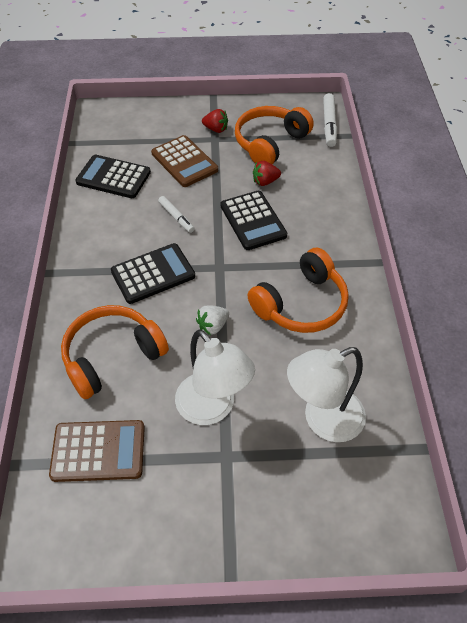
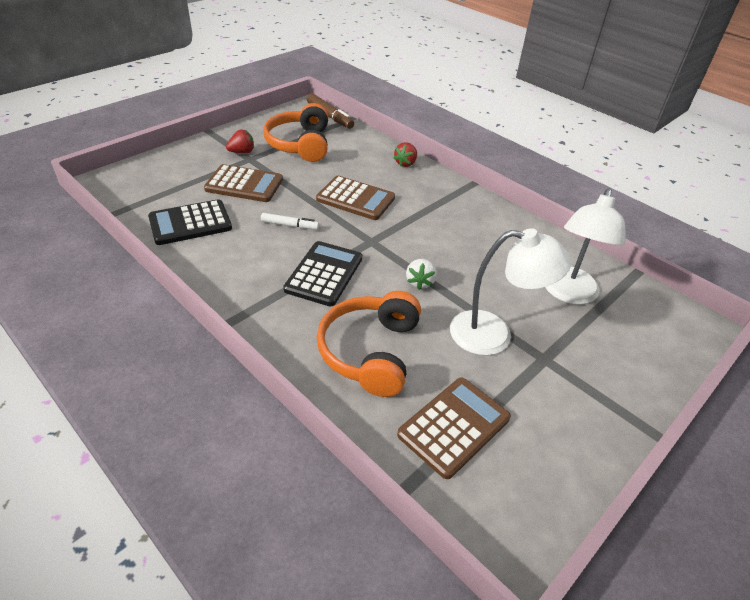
camera: 45 degrees left, 10 degrees down
(253, 221) = (355, 199): black calculator -> brown calculator
(265, 182) = (330, 170): red strawberry -> red strawberry (405, 163)
(301, 304) = (460, 233): orange headphones -> none
(329, 124) = (330, 116): white marker -> brown marker

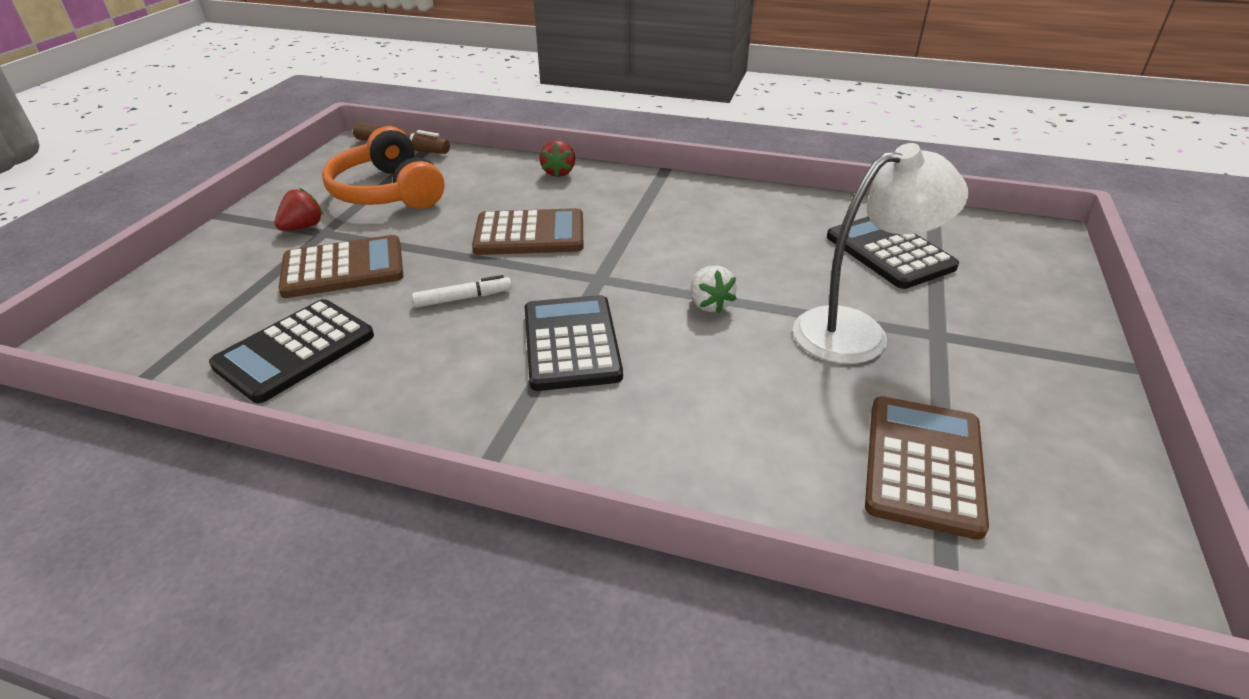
camera: 25 degrees left, 5 degrees down
(370, 351) = (729, 418): orange headphones -> none
(568, 293) = (889, 252): white lamp -> black calculator

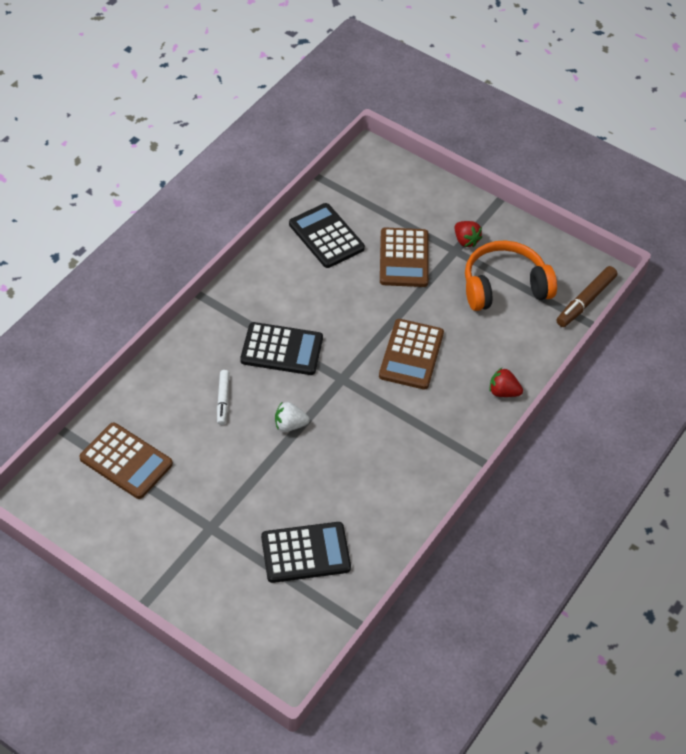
camera: 105 degrees right, 15 degrees up
(463, 298) = (347, 309): white marker -> white marker (223, 400)
(857, 331) = (232, 487): white lamp -> none

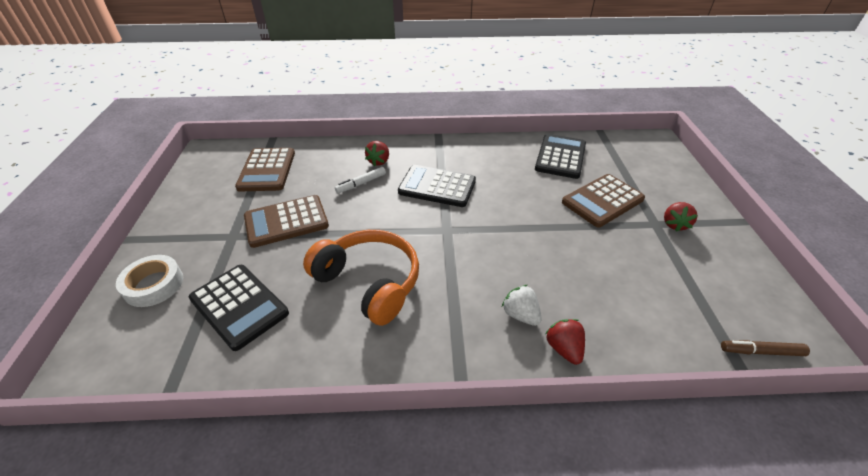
camera: 55 degrees right, 10 degrees down
(200, 367) = (379, 161): none -> red strawberry
(228, 602) = (154, 285): none -> white tape
(282, 349) = (437, 187): black calculator -> black calculator turned 135 degrees clockwise
(290, 425) = (371, 226): white strawberry -> white strawberry (520, 315)
(411, 355) = (520, 256): brown calculator -> brown calculator (286, 222)
(504, 286) = (674, 275): orange headphones -> orange headphones (369, 282)
(585, 301) = (761, 352): brown marker -> brown marker, size x0.65

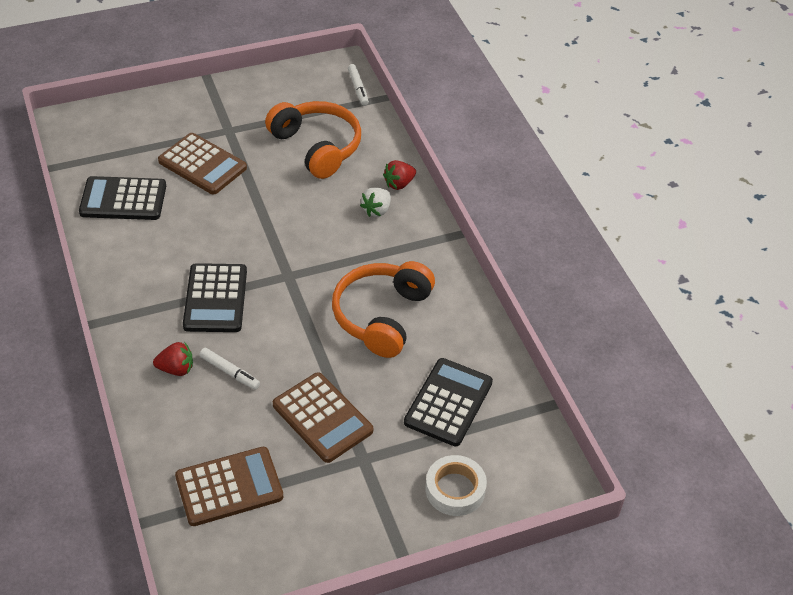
camera: 110 degrees left, 5 degrees up
(632, 285) = (317, 147): none -> orange headphones
(674, 224) = (225, 118): red strawberry -> none
(761, 352) = (358, 88): brown marker -> white marker

